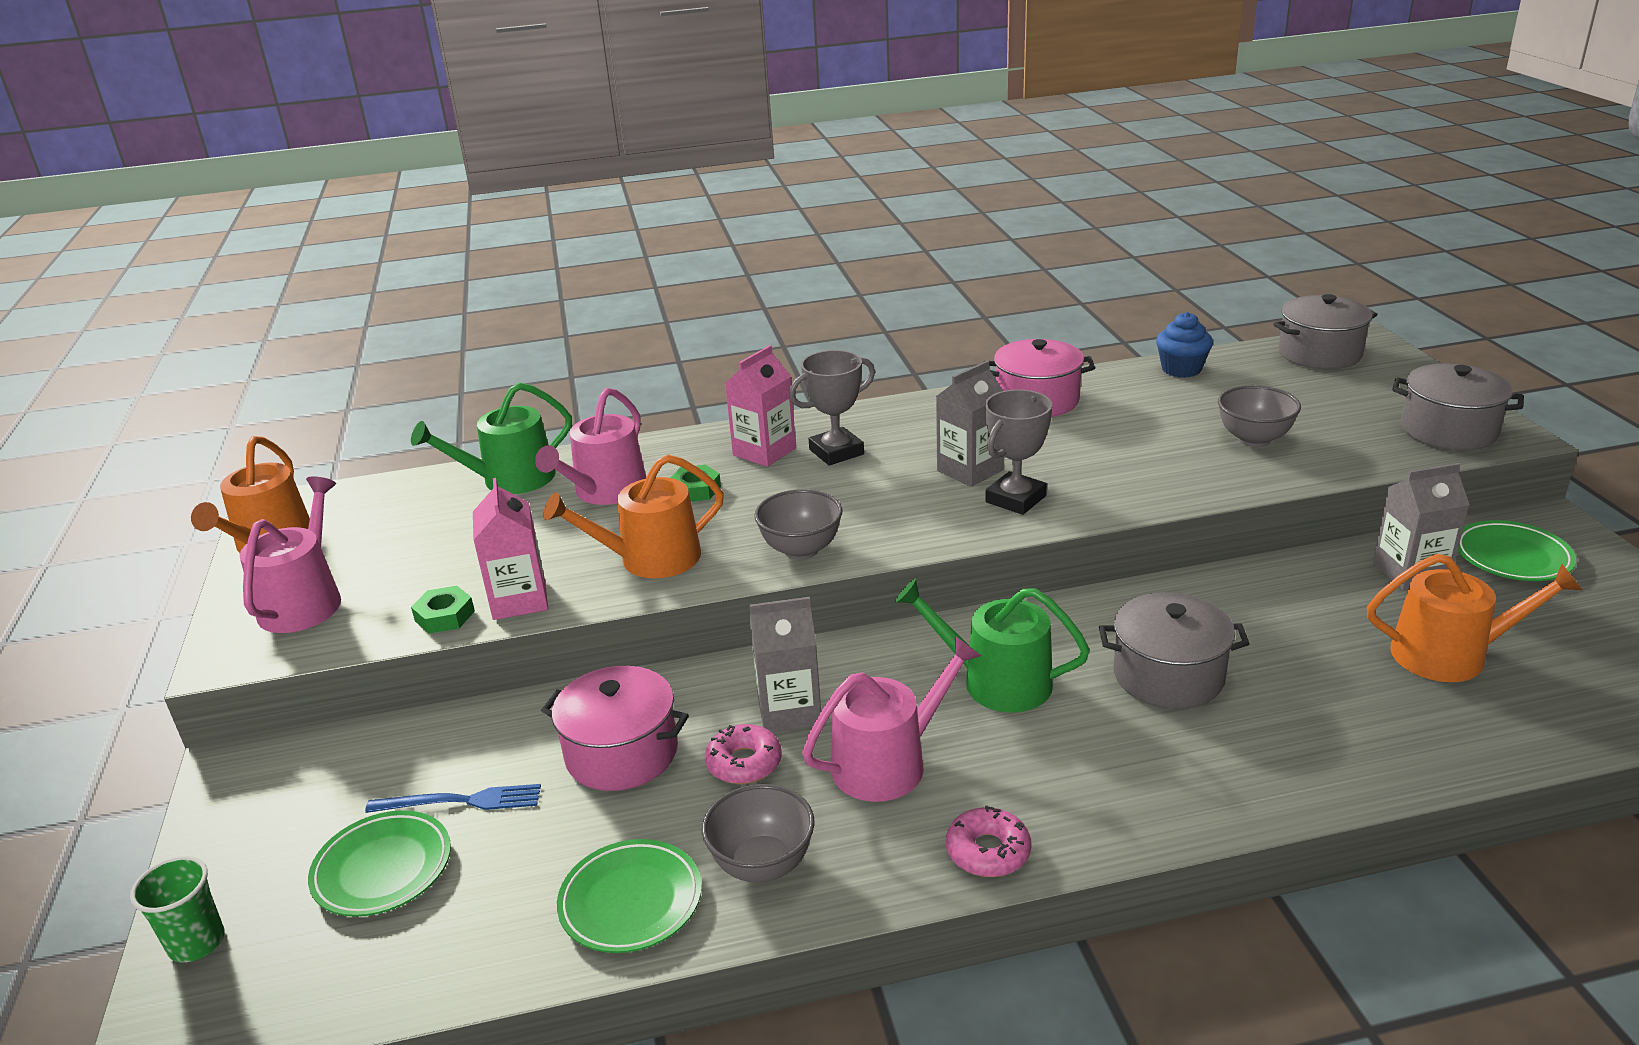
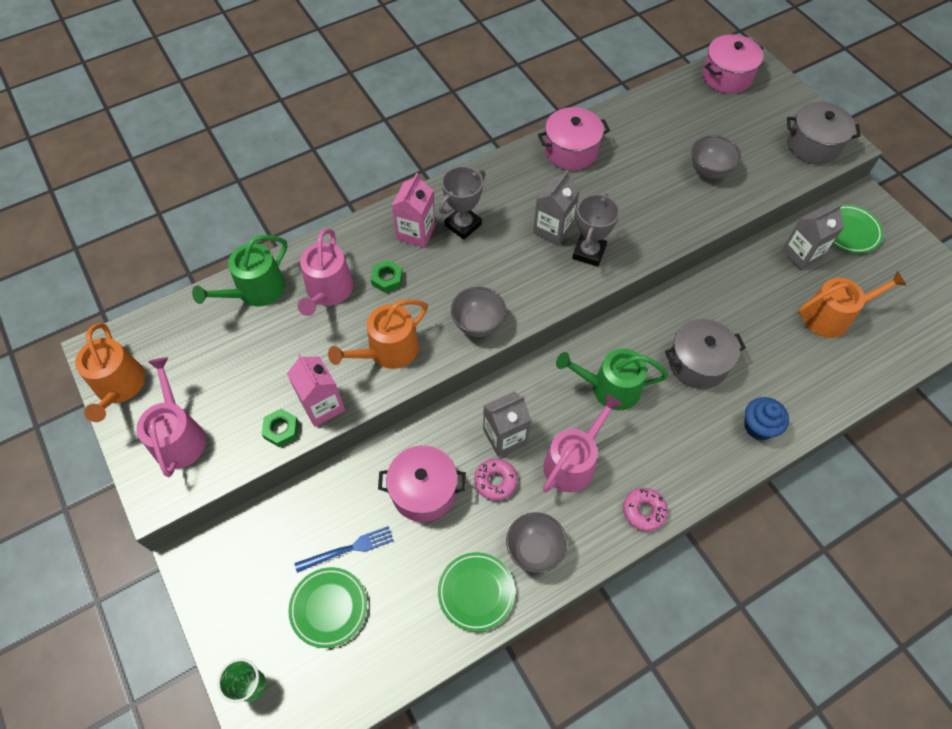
camera: 20 degrees left, 30 degrees up
(1181, 369) = (649, 104): blue cupcake -> blue cupcake (758, 426)
(1319, 354) = (727, 76): grey pot -> pink pot

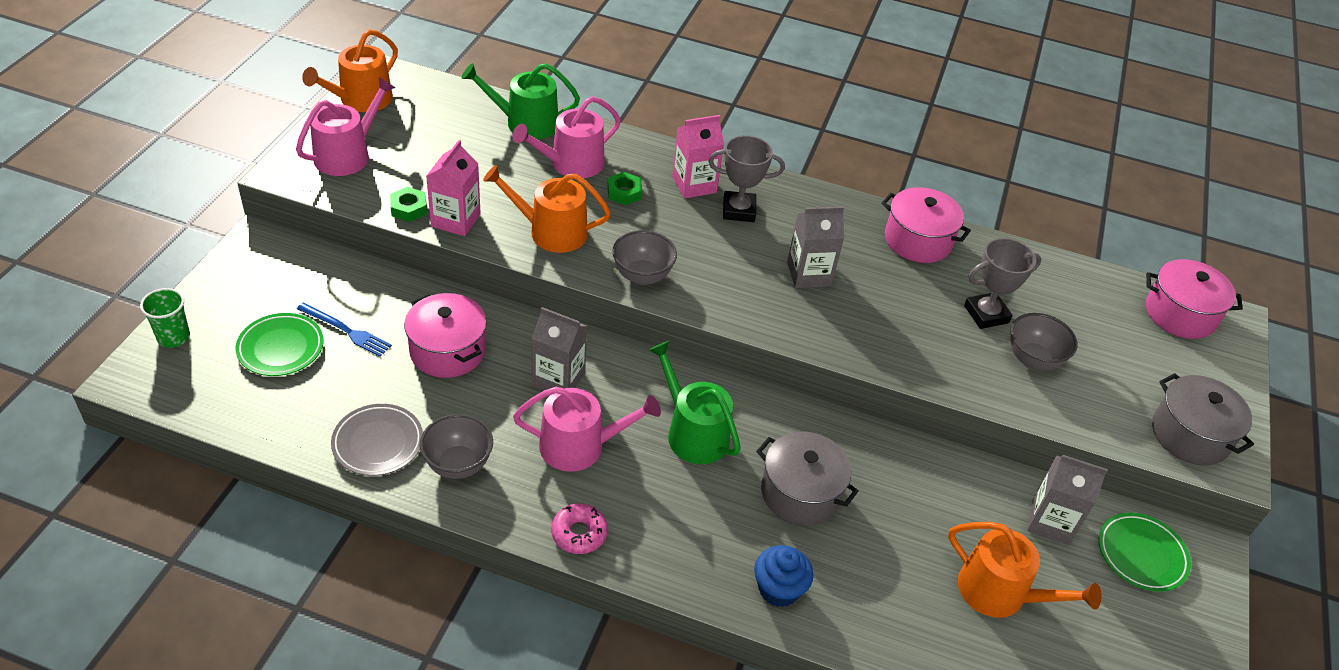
camera: 45 degrees right, 15 degrees down
(476, 592) = (378, 443): green plate -> grey plate
(495, 481) = (504, 397): pink donut -> none
(589, 252) = (813, 314): grey trophy -> grey trophy (986, 314)

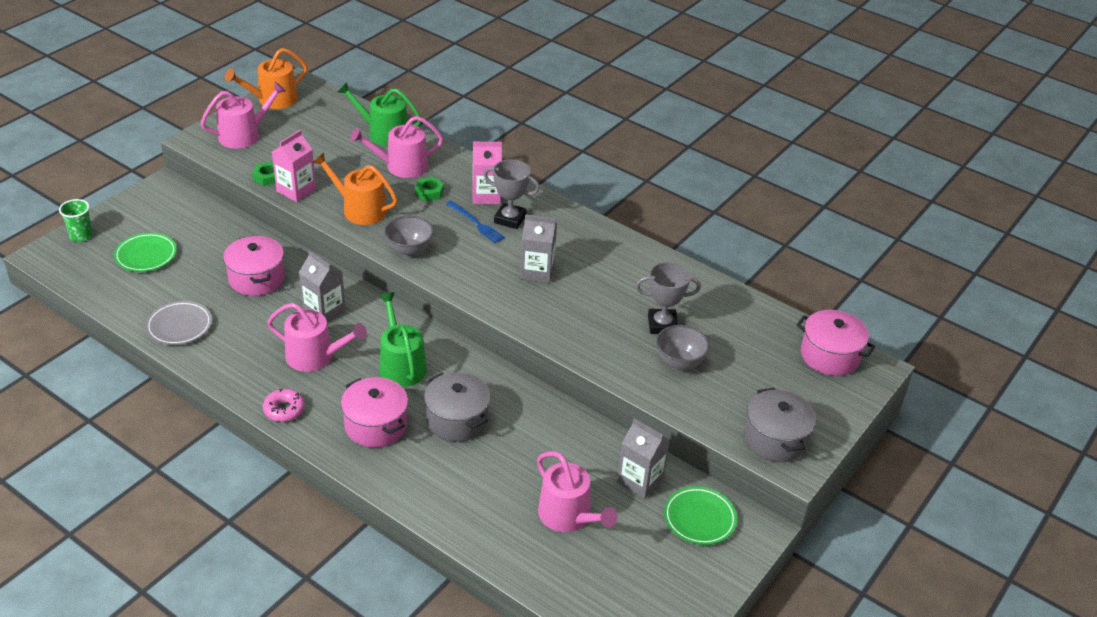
camera: 20 degrees right, 5 degrees down
(346, 330) = (195, 253): blue fork -> blue fork (476, 223)
(458, 465) = (225, 350): grey bowl -> none
(778, 589) = (404, 475): blue cupcake -> none
(917, 240) = (640, 264): pink pot -> pink pot (375, 425)
(1000, 593) = (569, 516): orange watering can -> pink watering can

